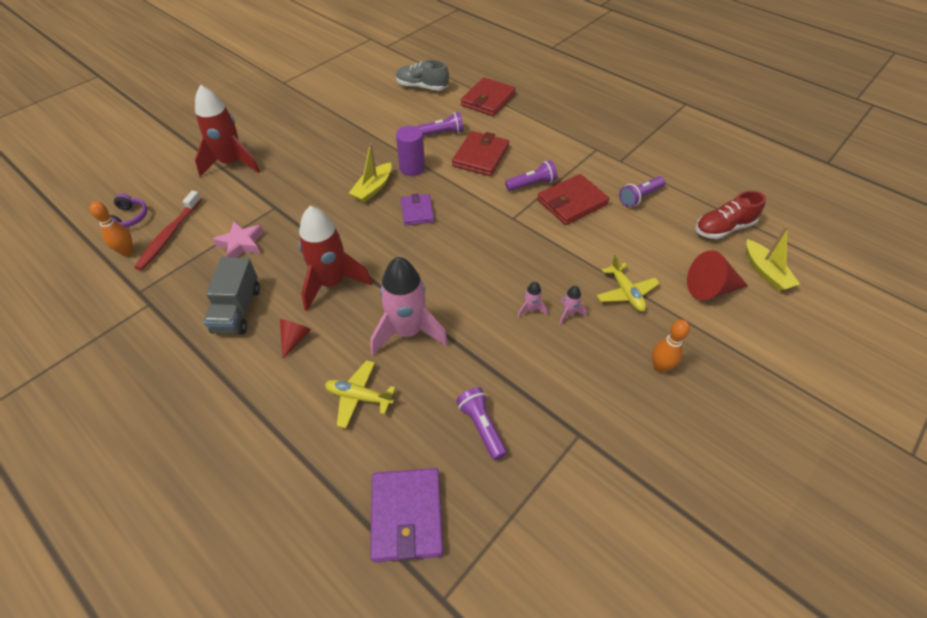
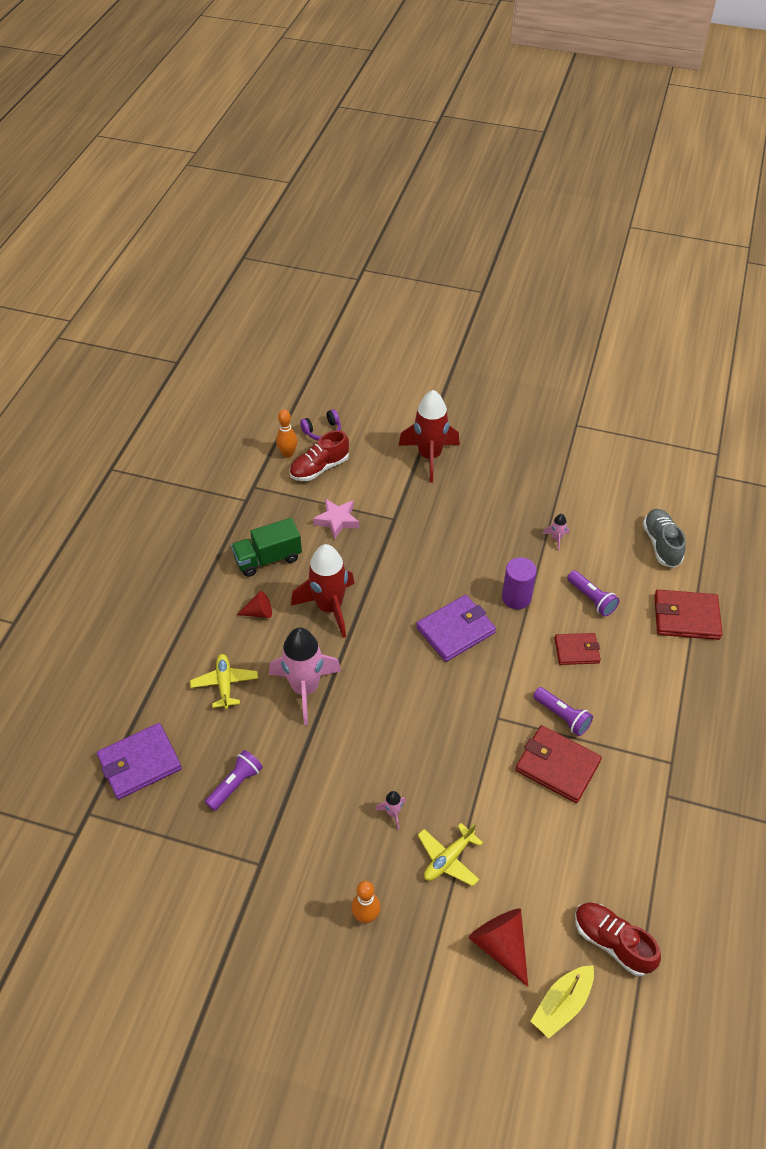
camera: 65 degrees right, 0 degrees up
(169, 235) = (319, 468): red toothbrush -> red shoe
(237, 310) = (268, 558): grey truck -> green truck
(373, 189) = (465, 579): yellow boat -> none
(417, 211) = (455, 630): purple wallet -> purple wallet, size x1.55
(480, 156) = (576, 650): red wallet -> red wallet, size x0.64
(531, 309) = (381, 778): pink rocket -> pink rocket (556, 539)
(640, 197) = (611, 835): purple flashlight -> none

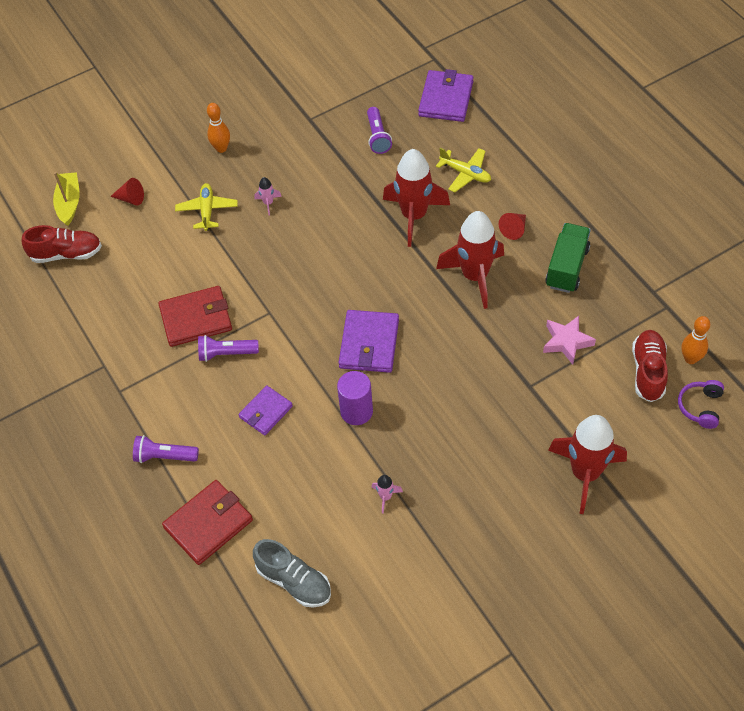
camera: 135 degrees right, 5 degrees up
(305, 689) = (414, 216): pink rocket -> red rocket
(500, 945) = (131, 199): red cone -> red cone, size x0.60
(576, 650) = (266, 412): red wallet -> purple wallet
(591, 599) = (299, 467): purple flashlight -> purple flashlight (164, 456)

